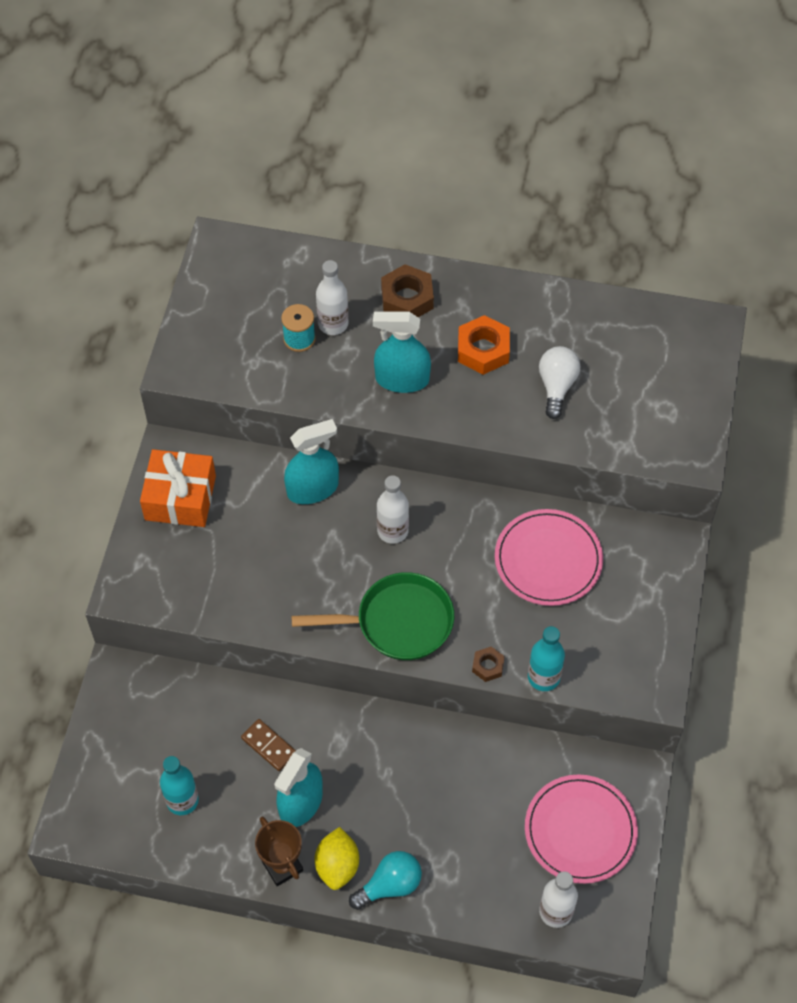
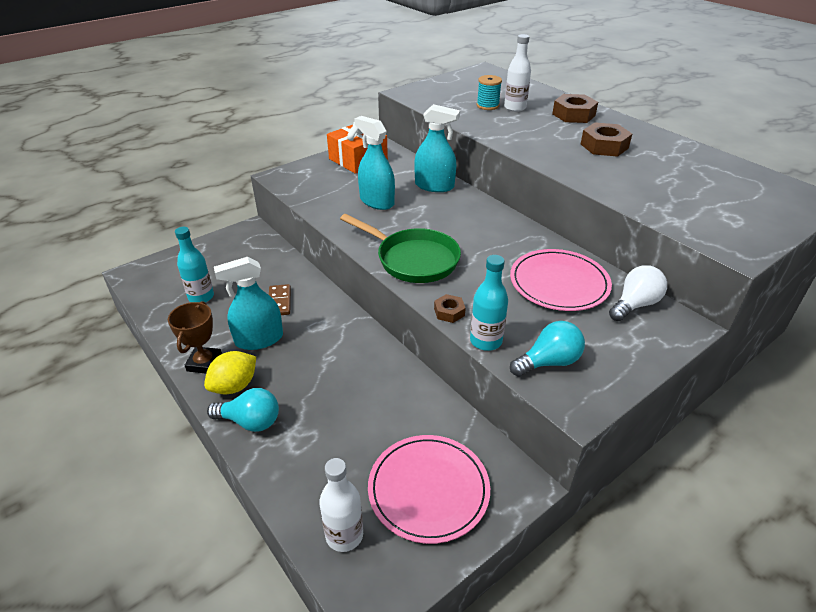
camera: 40 degrees right, 20 degrees down
(392, 531) = (462, 221): white bottle -> none
(402, 379) = (533, 137): turquoise spray bottle -> turquoise spray bottle (377, 201)
(483, 350) = (604, 146): orange nut -> brown nut
(556, 386) = (645, 177): white light bulb -> white light bulb (635, 305)
(606, 663) = (548, 362): none -> turquoise light bulb

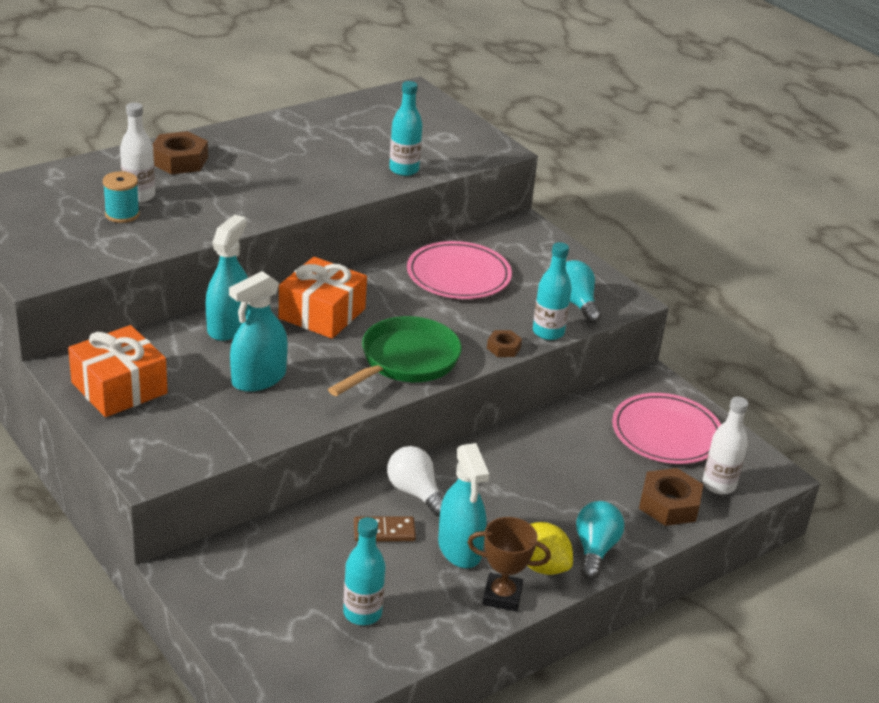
camera: 90 degrees left, 5 degrees down
(465, 219) = (322, 314): none -> orange gift
(604, 146) = (277, 161): brown nut -> brown nut (669, 504)
(635, 305) = (495, 242): white light bulb -> white light bulb (415, 493)
(640, 199) = (404, 170): none -> turquoise bottle

